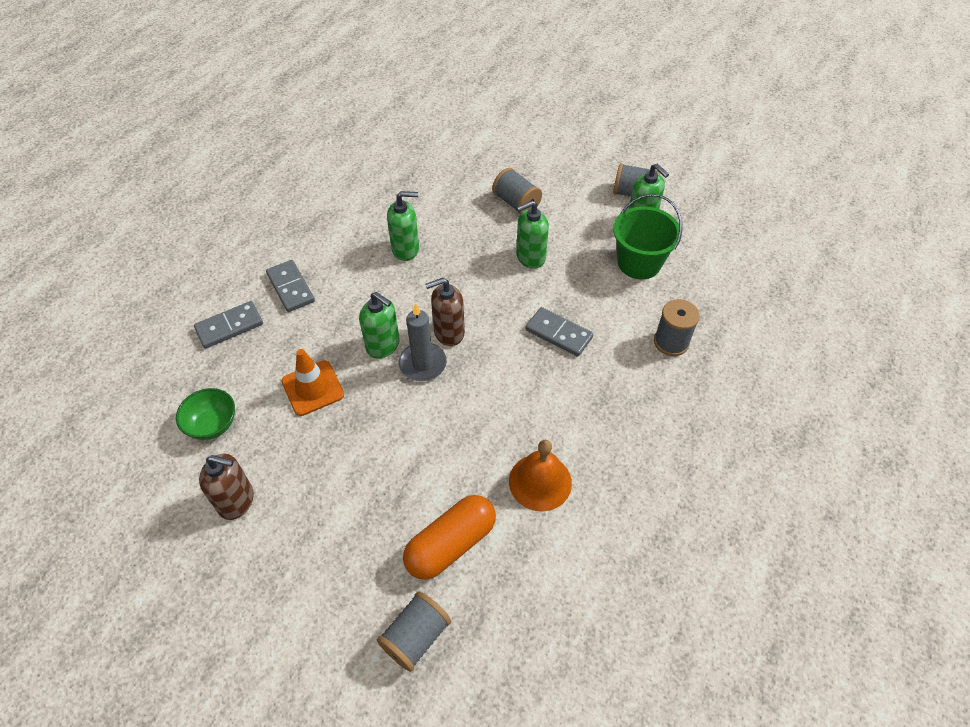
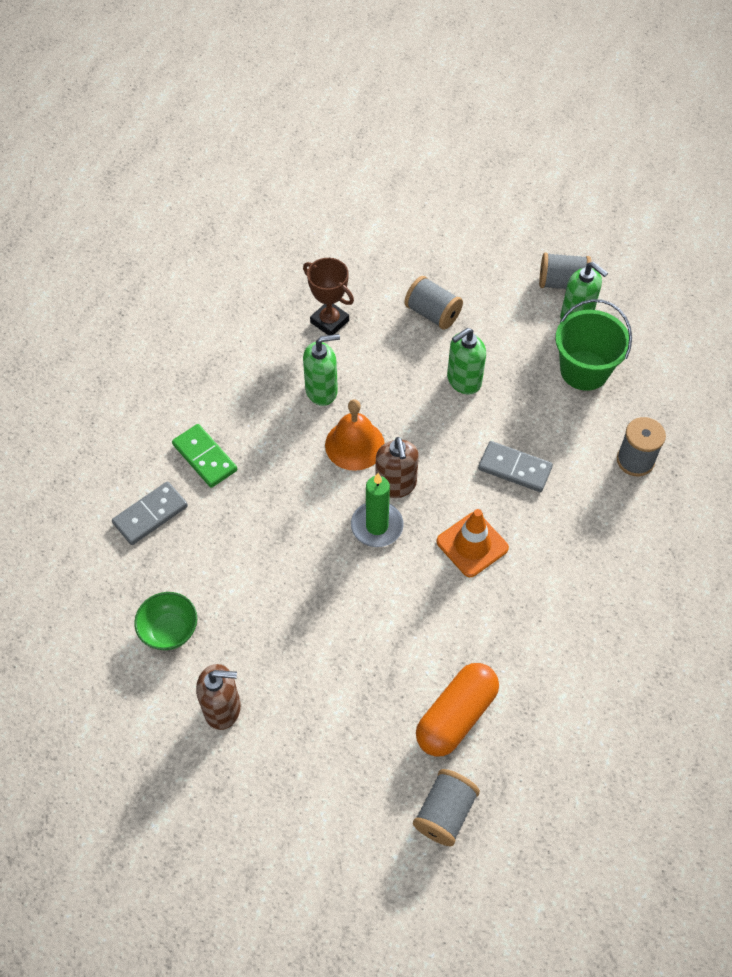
camera: 10 degrees left, 5 degrees up
(291, 288) = (205, 457): grey domino -> green domino
(313, 388) = (265, 572): orange traffic cone -> orange traffic cone (472, 545)
(383, 345) = (328, 511): green soap dispenser -> none
(422, 364) = (377, 526): grey candle -> green candle
(428, 198) = (329, 321): none -> brown trophy
(448, 332) = (396, 485): brown soap dispenser -> brown soap dispenser turned 75 degrees counterclockwise
(540, 482) = (531, 636): orange bell -> orange bell (354, 444)

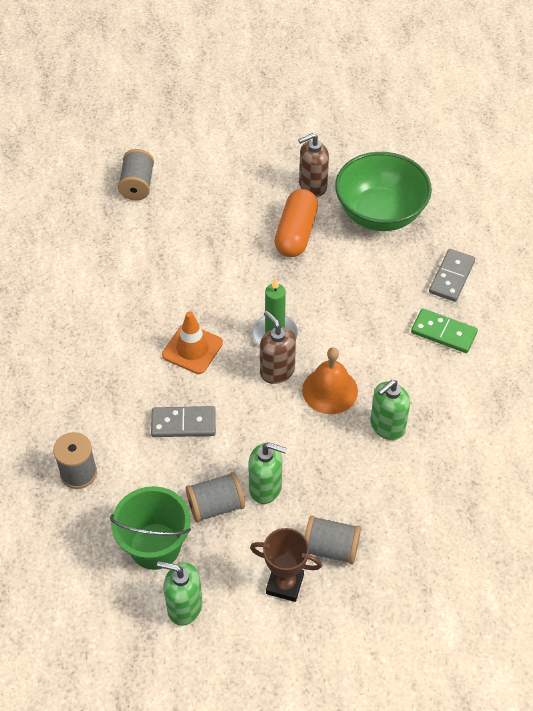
camera: 155 degrees right, 5 degrees down
(169, 630) = (380, 213): green bowl -> green bowl, size x1.99
(329, 321) = (423, 497): brown trophy -> brown trophy (284, 584)
(456, 716) = (153, 236): orange capsule -> orange capsule (296, 233)
(463, 380) = (265, 488): green soap dispenser -> green soap dispenser turned 75 degrees clockwise
(562, 283) = (214, 644): grey spool -> grey spool (215, 506)

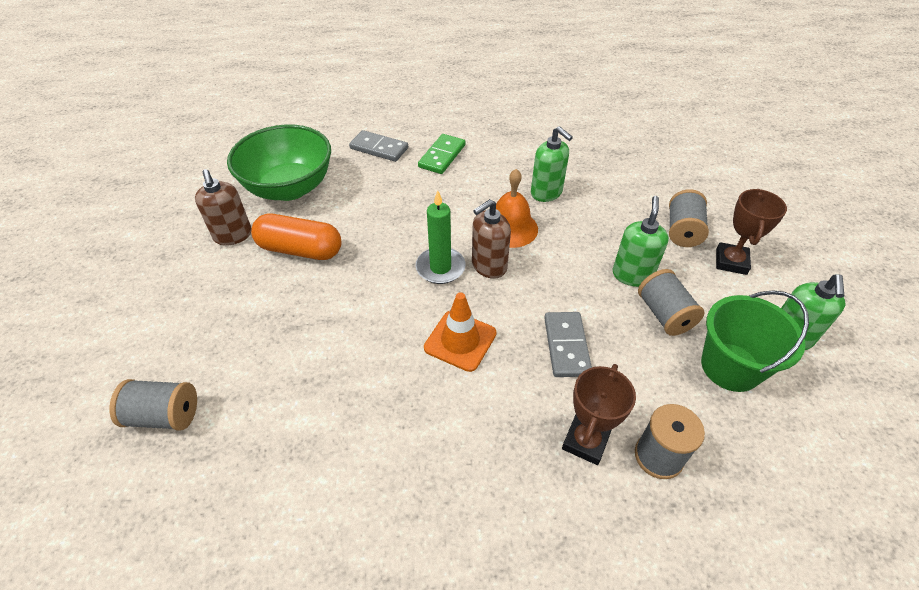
camera: 90 degrees left, 5 degrees down
(95, 426) = (585, 441): none -> brown trophy

